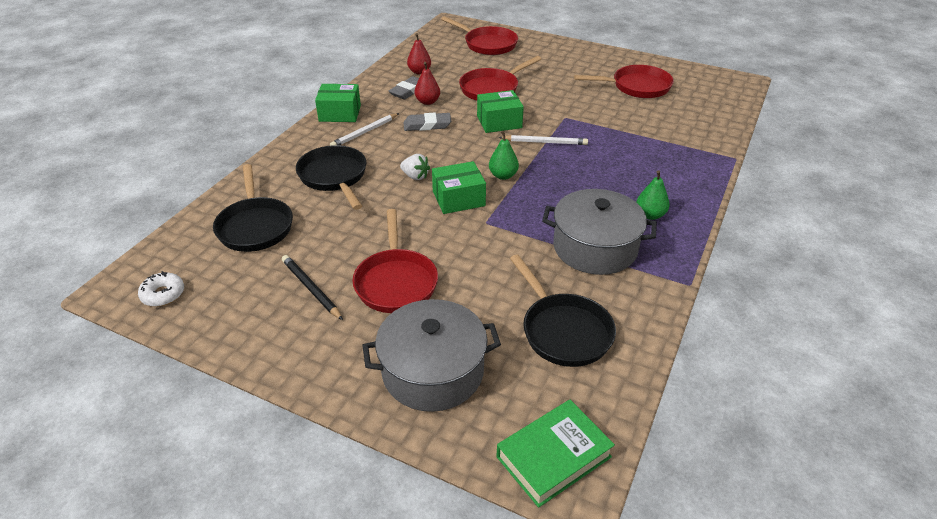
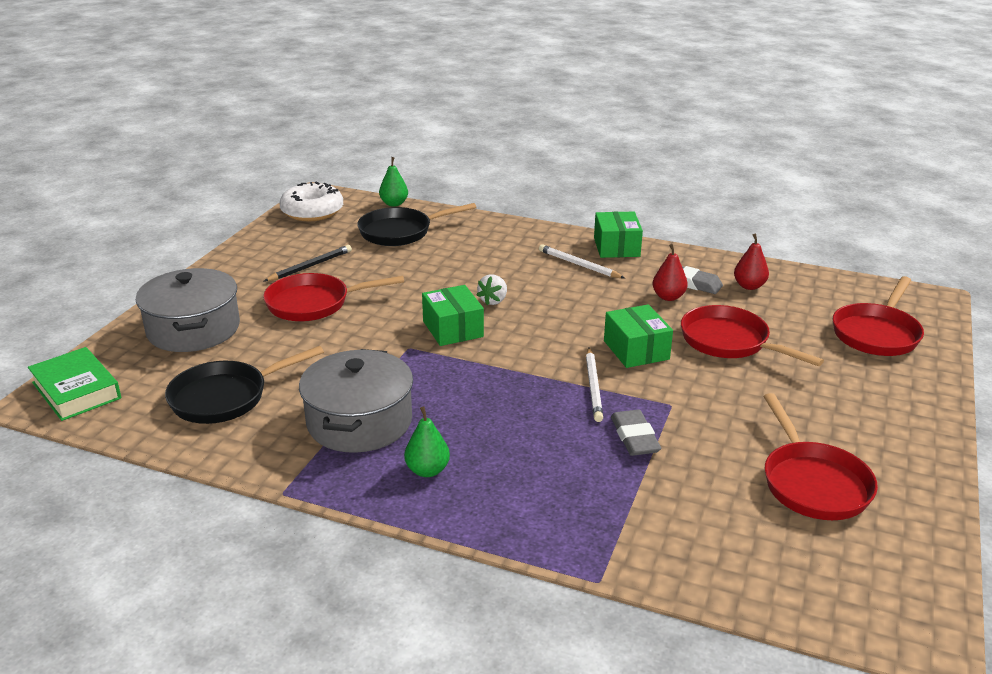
camera: 85 degrees right, 10 degrees down
(163, 294) = (312, 211): white donut -> white donut, size x1.80
(334, 177) = (485, 258): black pan -> none
(427, 125) = (608, 300): grey eraser -> grey eraser (634, 437)
(503, 175) = (505, 356): green pear -> green pear (394, 204)

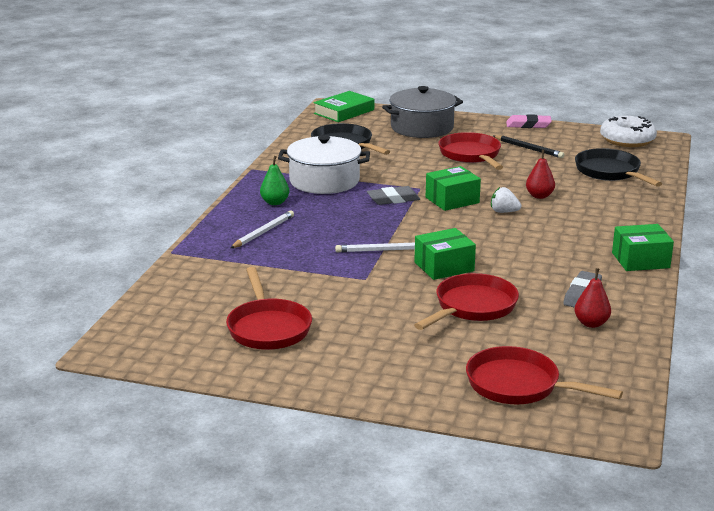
camera: 85 degrees right, 5 degrees down
(231, 258) = (528, 125): none -> pink eraser
(359, 422) = (324, 181): grey pot -> white pot
(394, 204) = (667, 166): green pear -> none
(579, 265) = (590, 243): white pencil -> white pencil (263, 232)
(634, 437) = (319, 264): grey eraser -> grey eraser (393, 199)
(668, 297) = (546, 282): red pear -> red pear (539, 196)
(813, 483) = (268, 328): red pan -> red pan turned 90 degrees counterclockwise

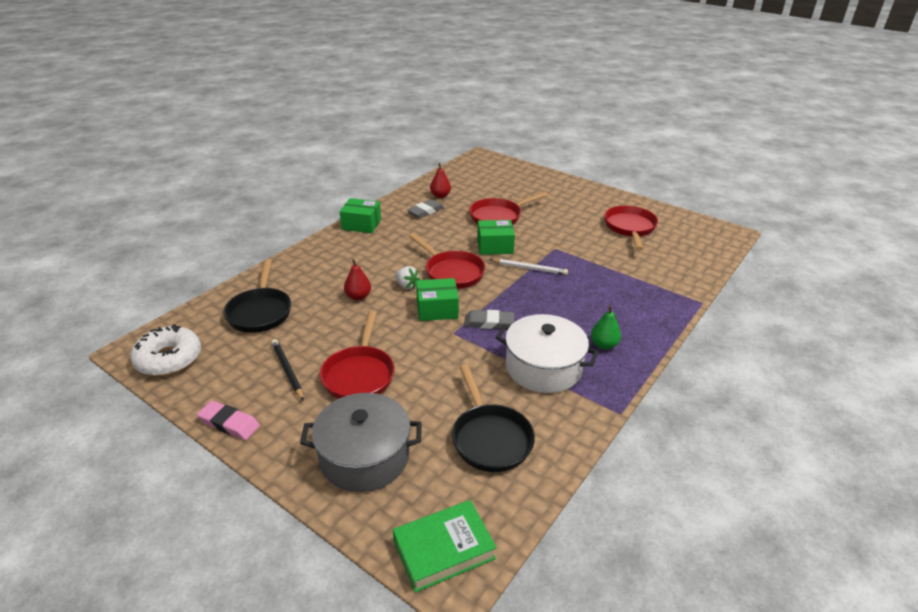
camera: 160 degrees left, 10 degrees up
(263, 232) = (621, 307): white pencil -> none
(518, 385) = (507, 177): red pan -> red pan (452, 272)

